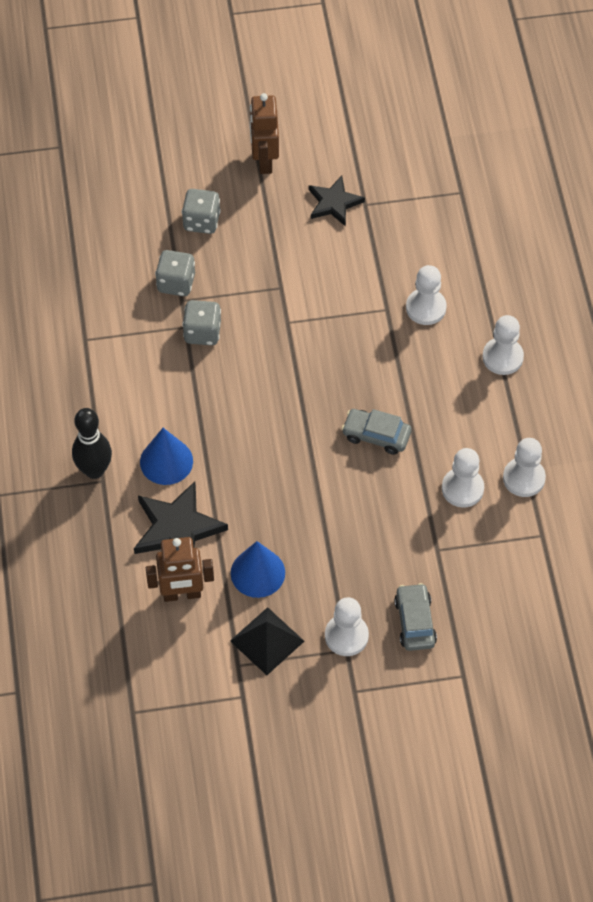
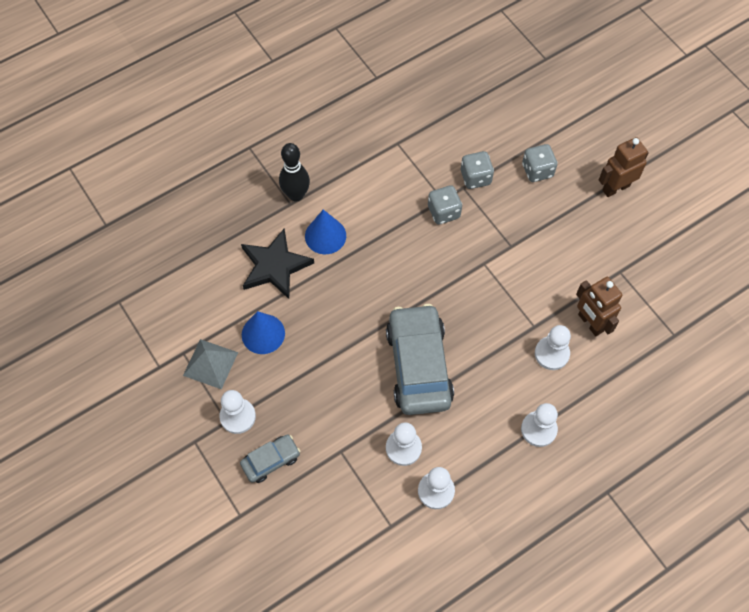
camera: 65 degrees right, 5 degrees up
(182, 594) = (223, 292): brown robot -> brown robot (590, 323)
(267, 640) = (210, 363): black pyramid -> grey pyramid
(334, 203) = (607, 250): black star -> none
(376, 435) = (418, 366): grey car -> grey car, size x2.00

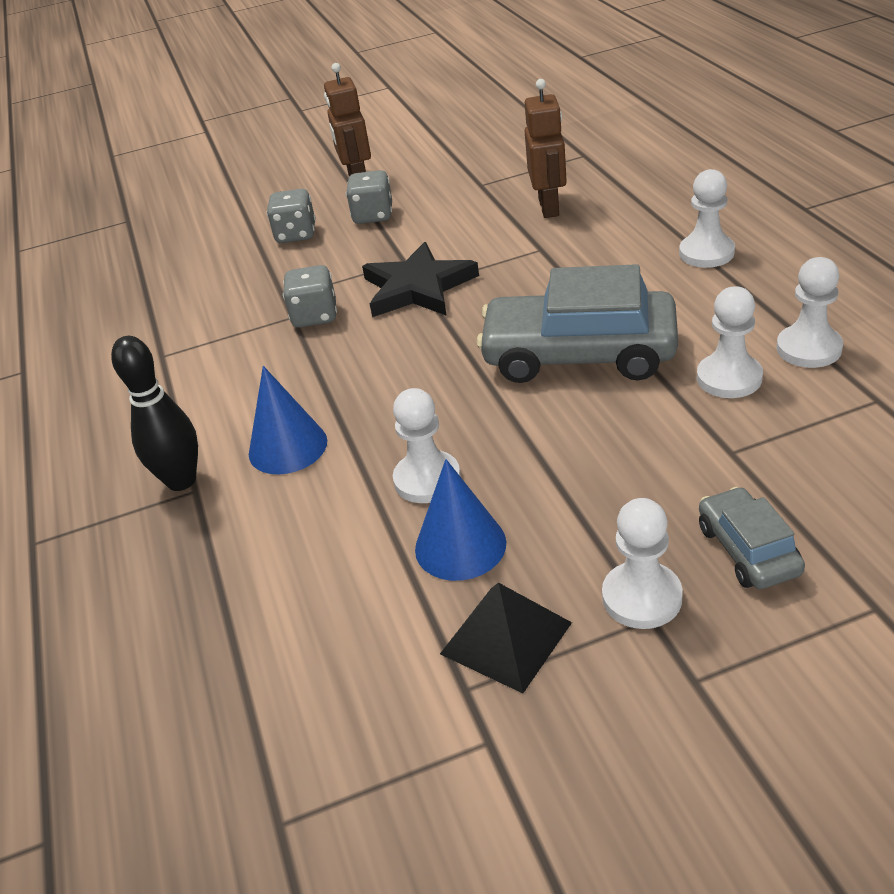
camera: 70 degrees left, 25 degrees down
(210, 363) = (506, 638): grey pyramid -> black pyramid
(275, 266) = (318, 519): black star -> black star (418, 287)
(475, 177) = (274, 285): grey dice -> grey dice (373, 216)
(551, 354) = (588, 237): white pawn -> white pawn (427, 479)
(590, 323) = (549, 207): brown robot -> brown robot turned 75 degrees counterclockwise

